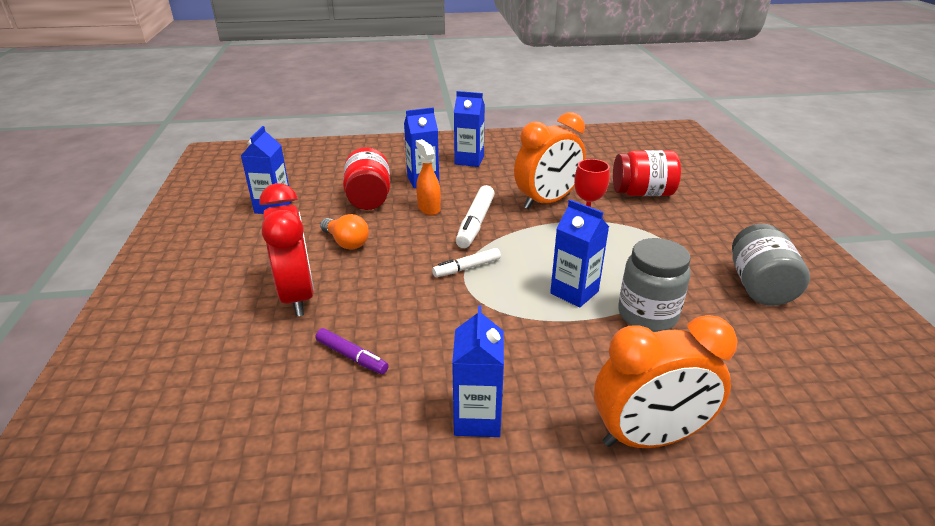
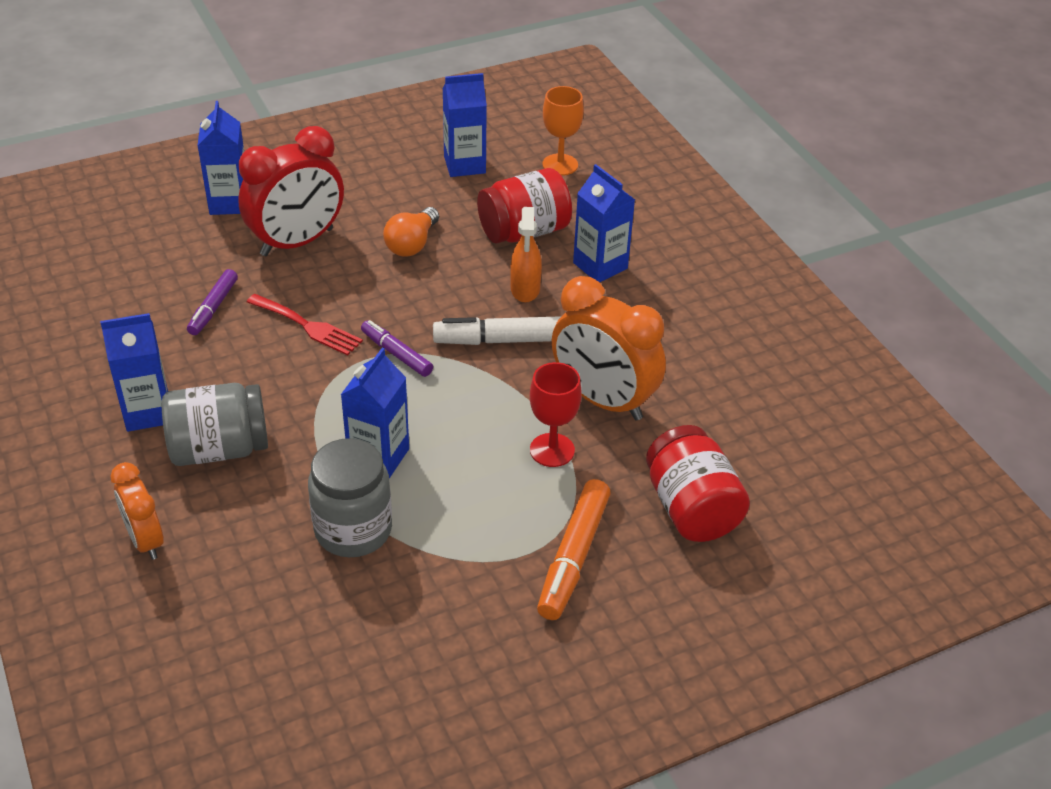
camera: 70 degrees right, 10 degrees up
(309, 175) = (560, 165): none -> orange goblet
(411, 305) = (308, 326): none -> red fork
(429, 208) = (525, 289): orange spray bottle -> orange spray bottle turned 135 degrees clockwise
(467, 268) = (396, 354): white marker -> purple marker
(469, 160) = (693, 296): blue carton -> blue carton (230, 203)
(648, 437) = (145, 540): orange clock -> orange clock, size x0.58
(678, 234) = (573, 557): none -> orange marker
(759, 286) = (462, 652): grey jar -> grey jar (219, 448)

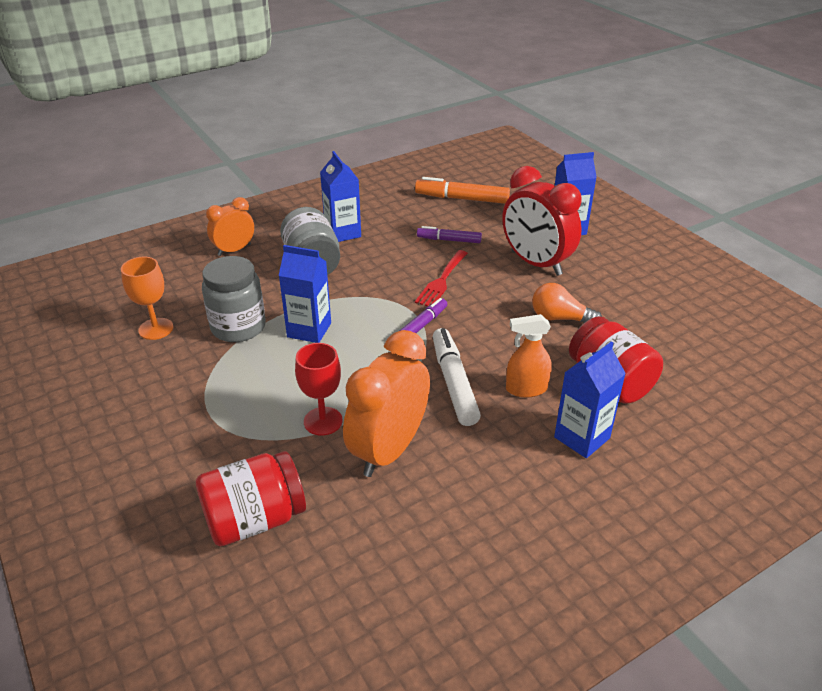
camera: 85 degrees right, 5 degrees down
(464, 165) = (690, 336): blue carton -> none
(560, 165) = (732, 398): orange goblet -> orange goblet (156, 329)
(573, 557) = (203, 442): orange marker -> orange marker (462, 199)

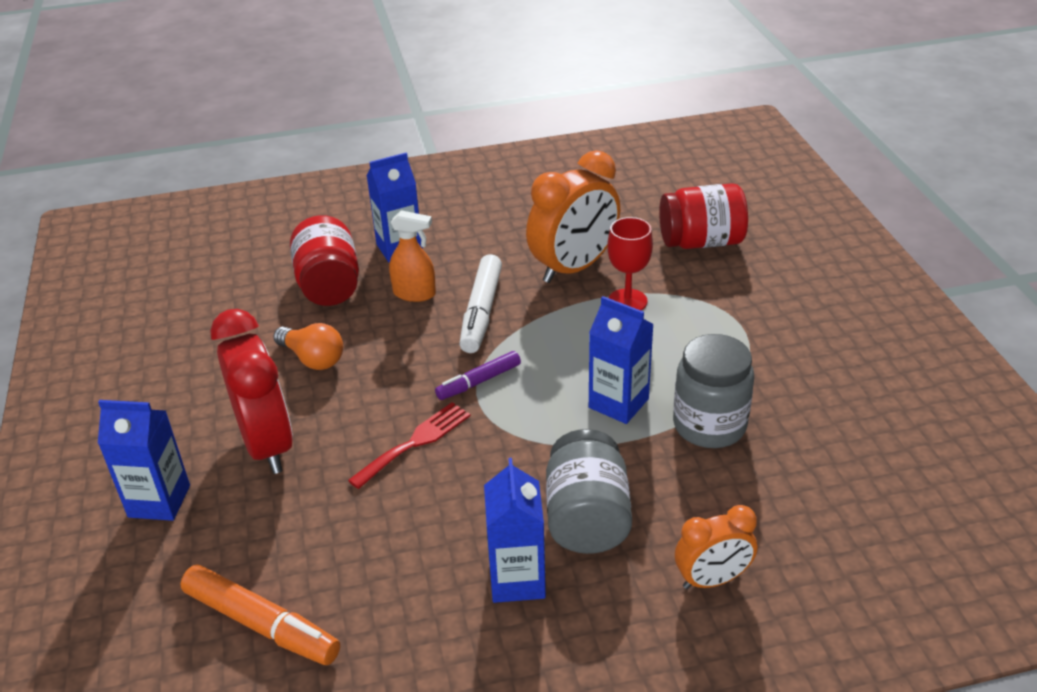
camera: 160 degrees left, 0 degrees up
(156, 329) = (821, 445): orange goblet -> none
(449, 240) = (355, 519): purple marker -> none

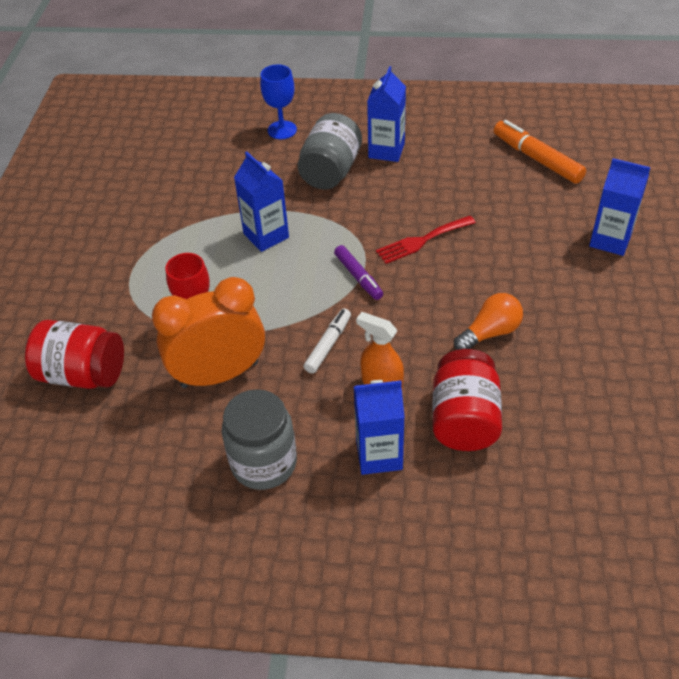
camera: 160 degrees left, 10 degrees up
(267, 445) = (532, 264): red clock -> none
(313, 359) = (490, 333): orange light bulb -> orange light bulb turned 90 degrees clockwise
(479, 382) = (358, 277): purple marker -> purple marker turned 75 degrees clockwise
(481, 312) = (328, 345): white marker -> white marker, size x0.63
(709, 425) = (217, 207): grey jar -> grey jar (264, 463)
(712, 580) = (282, 130): orange clock -> blue goblet

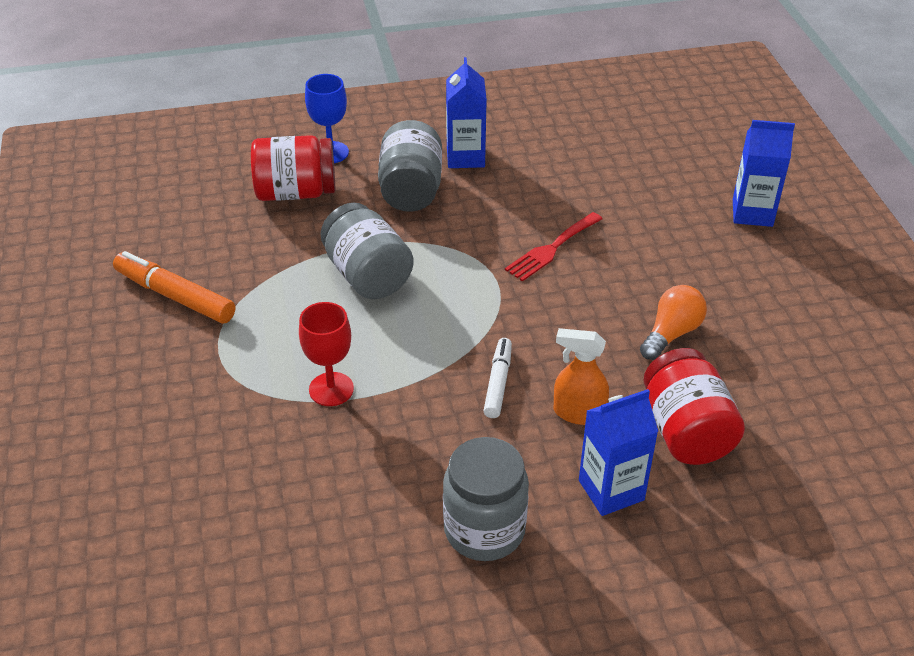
camera: 20 degrees left, 5 degrees down
(83, 374) = (212, 478): red jar -> red jar (296, 192)
(219, 374) = (385, 443): orange clock -> none
(266, 236) = (367, 275): blue carton -> grey jar
(358, 277) = (498, 301): purple marker -> none
(537, 159) = (637, 140): orange marker -> orange marker (175, 296)

